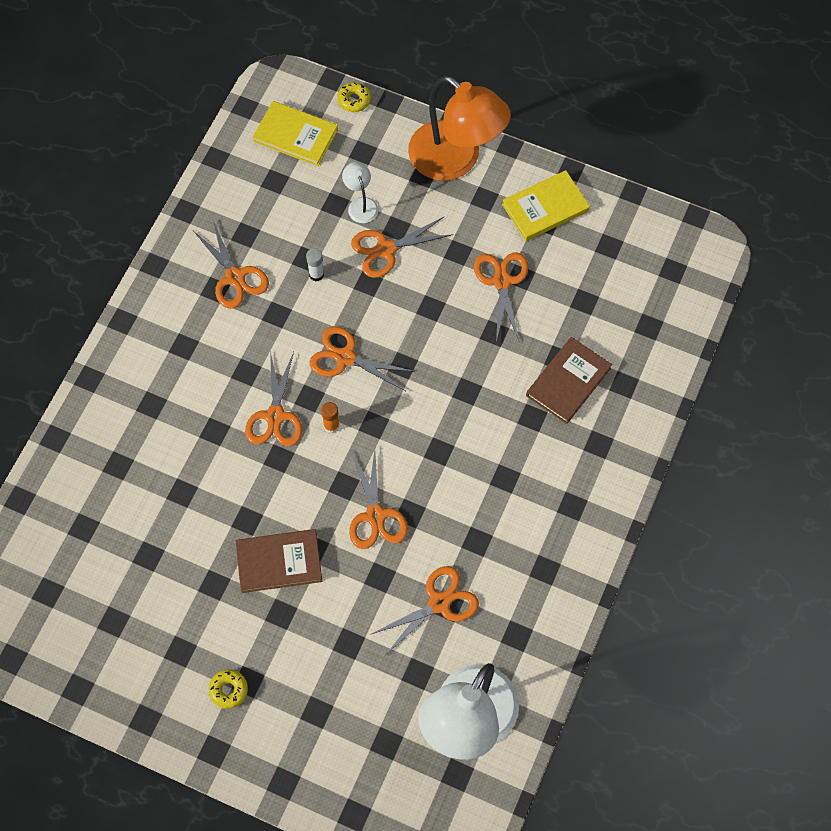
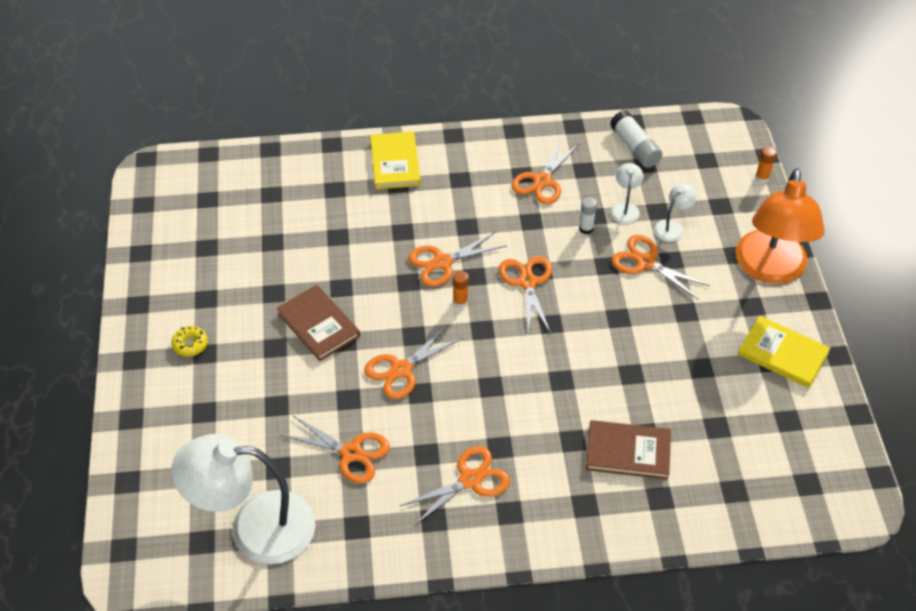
camera: 60 degrees right, 15 degrees down
(248, 176) = (635, 147): none -> white glue stick
(296, 135) = (696, 158): yellow book -> yellow book (395, 163)
(314, 228) = (625, 208): none -> white lamp
(354, 100) = (762, 178): yellow donut -> orange glue stick
(502, 282) = (684, 356): orange scissors -> orange scissors (470, 480)

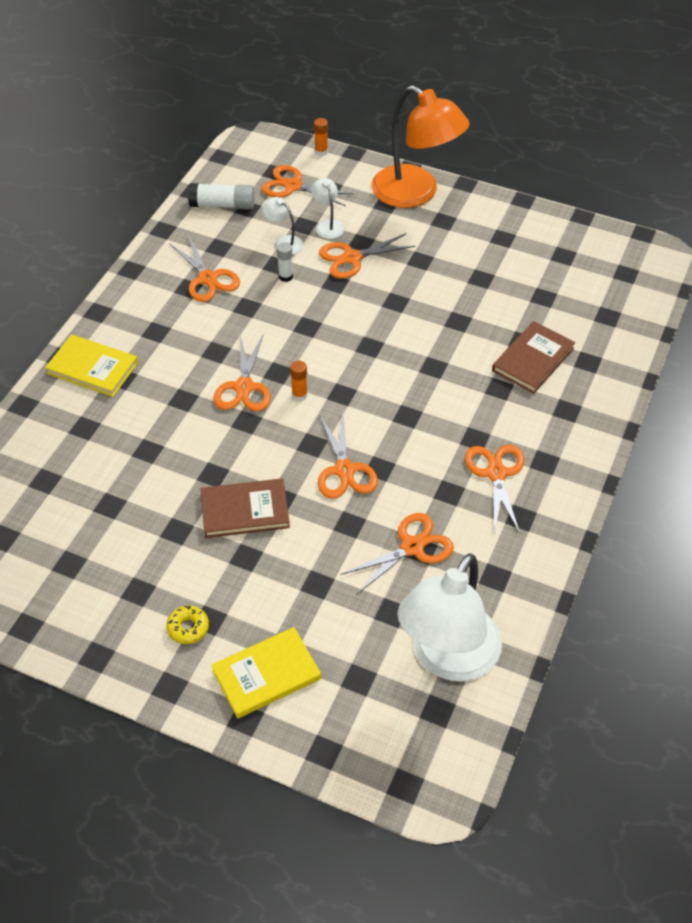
camera: 60 degrees left, 0 degrees up
(527, 282) = (313, 340): orange scissors -> orange scissors (293, 186)
(782, 354) = (501, 227): yellow book -> yellow book (266, 675)

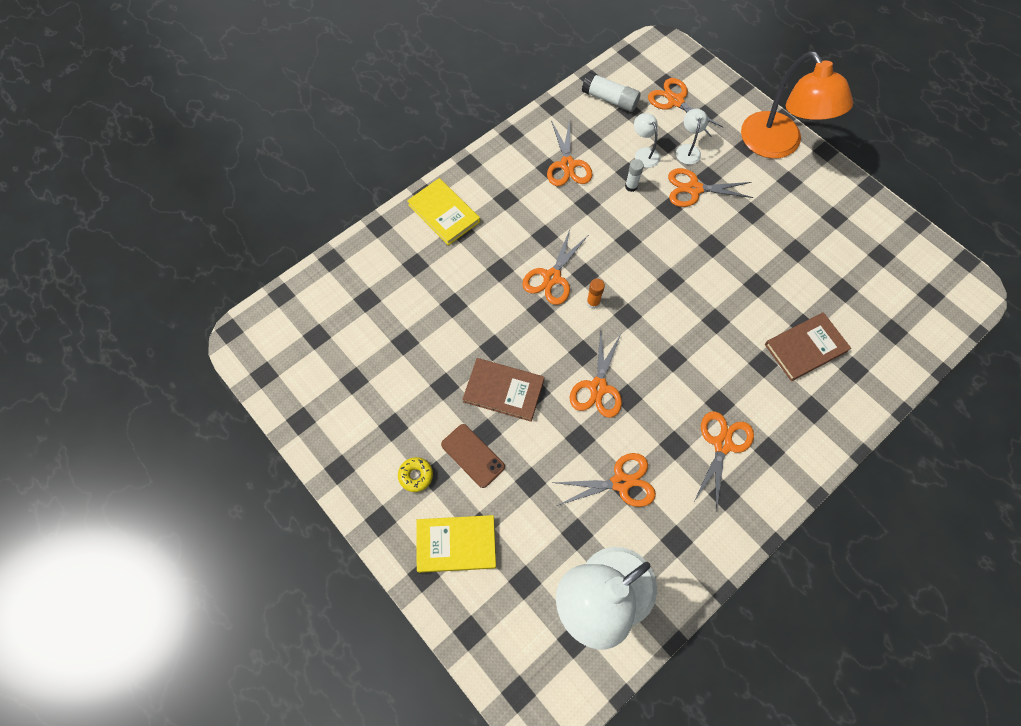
camera: 25 degrees right, 15 degrees up
(242, 584) = (473, 455): none -> brown phone
(321, 152) = (714, 76): orange glue stick -> none

